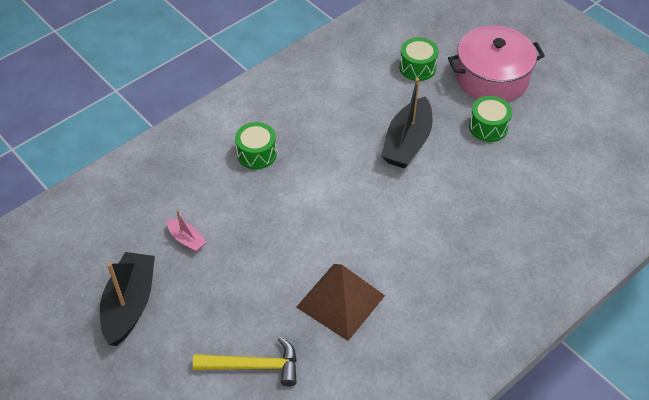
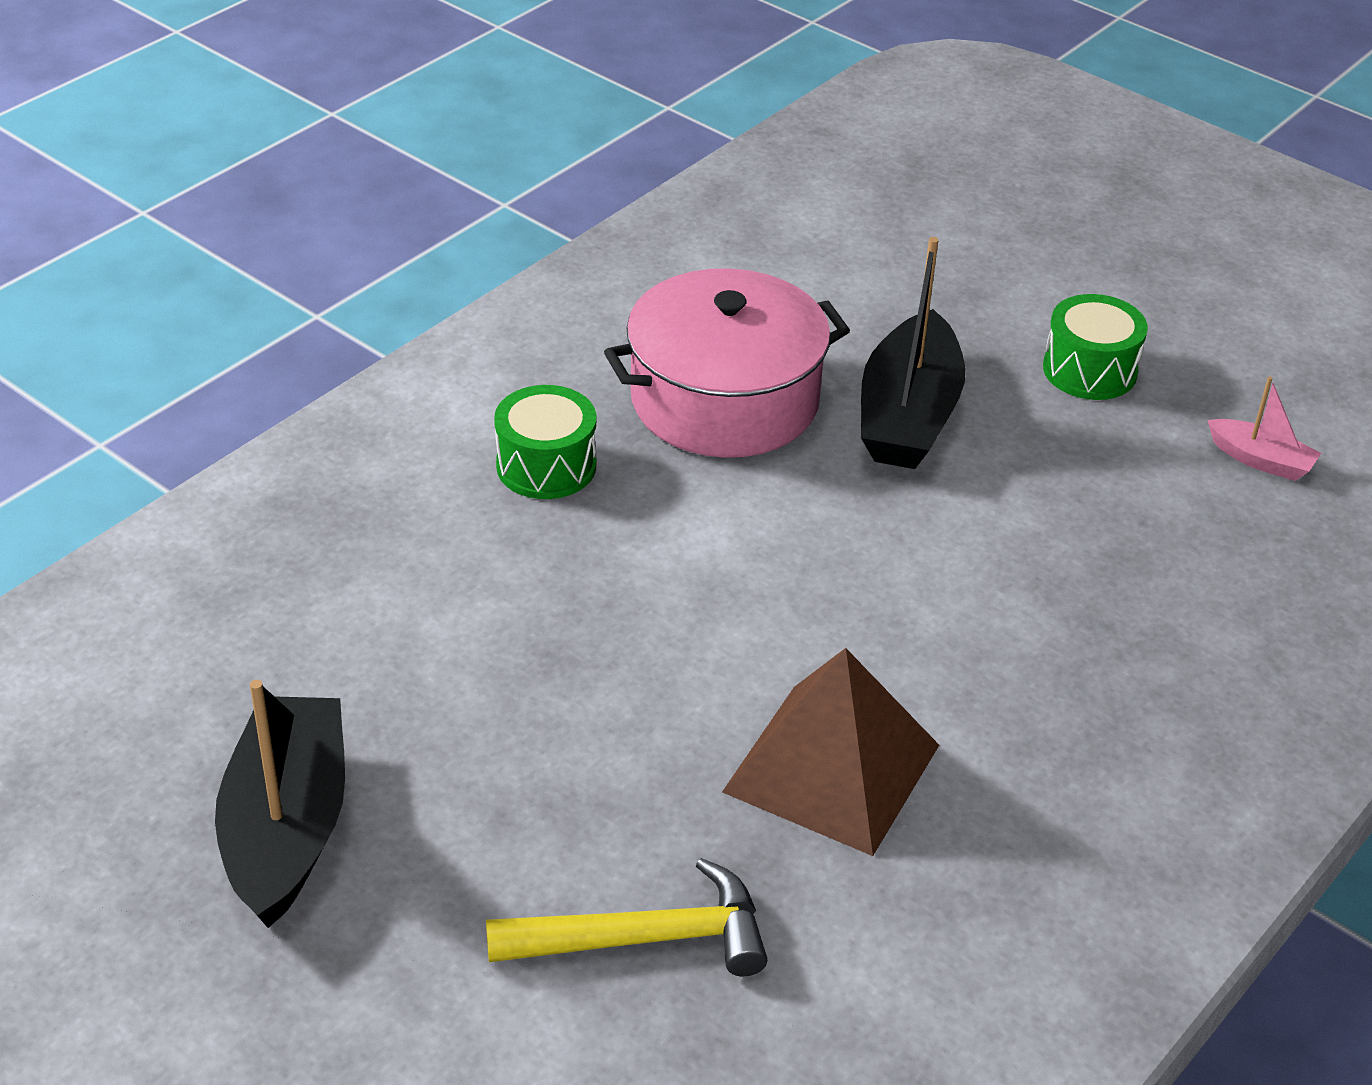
camera: 10 degrees left, 10 degrees down
(186, 239) = (408, 666): pink boat -> pink boat (1260, 460)
(417, 67) = (892, 262): green drum -> none
(492, 78) = (1070, 272): pink pot -> pink pot (725, 400)

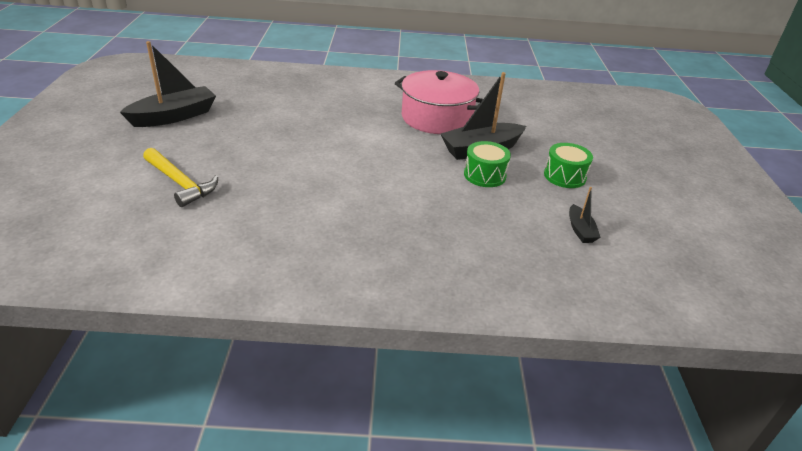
camera: 50 degrees right, 5 degrees down
(546, 466) = (365, 102): green drum -> green drum (484, 175)
(831, 768) = (292, 191): brown pyramid -> none
(1260, 460) = (580, 230): pink boat -> black boat

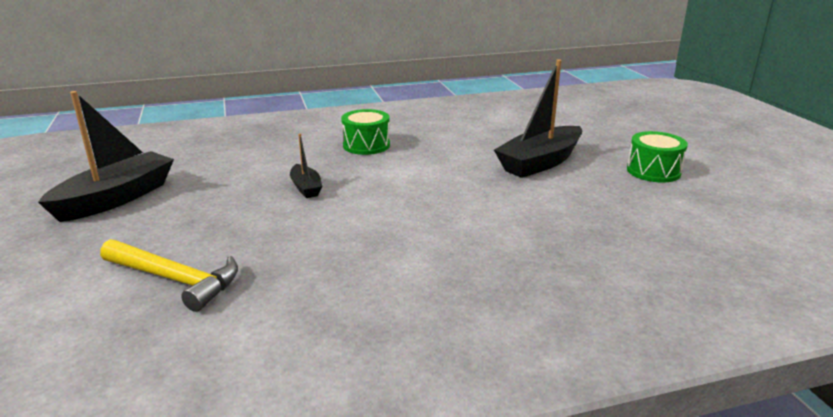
camera: 15 degrees left, 10 degrees down
(436, 118) = (462, 140): pink pot -> none
(484, 175) = (568, 187): green drum -> green drum (366, 145)
(580, 230) = (725, 222): black boat -> black boat (306, 188)

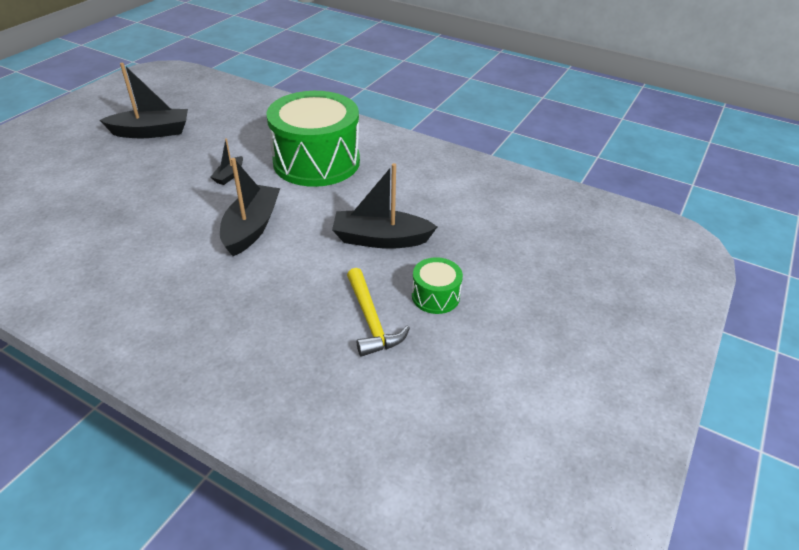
camera: 45 degrees right, 15 degrees up
(175, 280) = (92, 197): yellow hammer -> yellow hammer (371, 320)
(366, 145) = (316, 161): green drum -> green drum, size x2.29
(425, 208) = (251, 228): none -> black boat

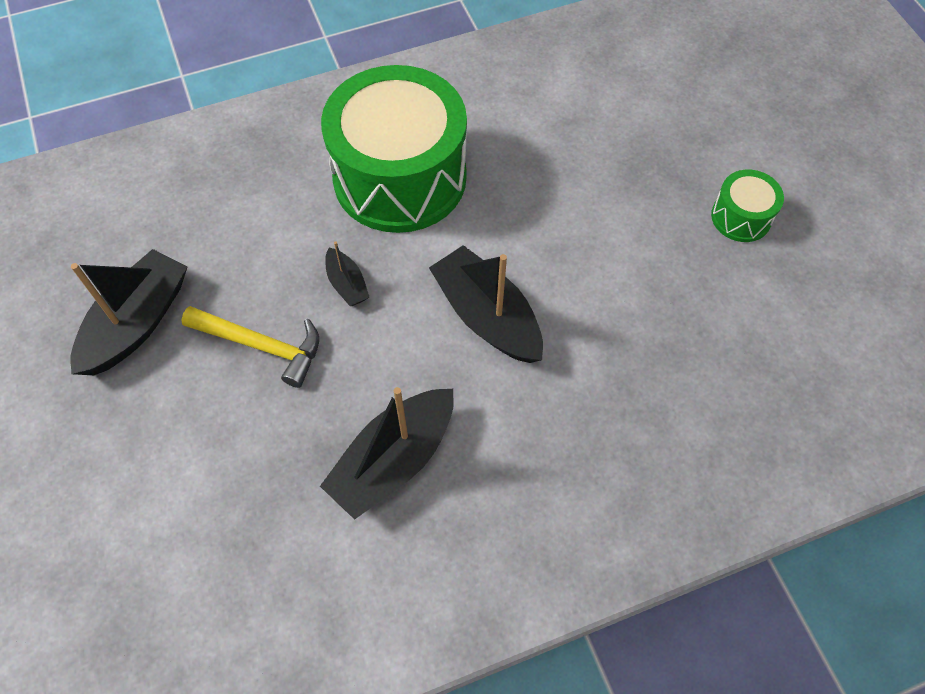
camera: 50 degrees left, 20 degrees up
(371, 320) = (738, 292): yellow hammer -> yellow hammer (261, 346)
(381, 239) = (611, 206): black boat -> black boat (393, 460)

